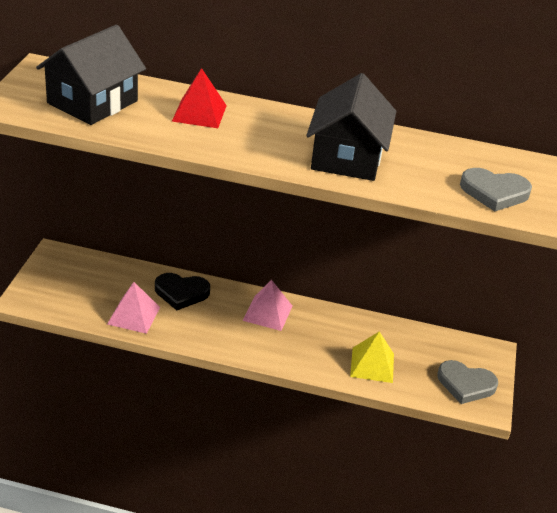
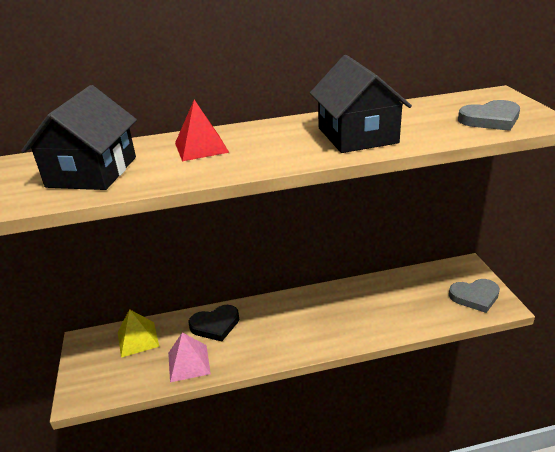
camera: 20 degrees left, 5 degrees down
(267, 313) = (294, 310): pink pyramid -> none
(372, 365) = (402, 313): yellow pyramid -> yellow pyramid (137, 339)

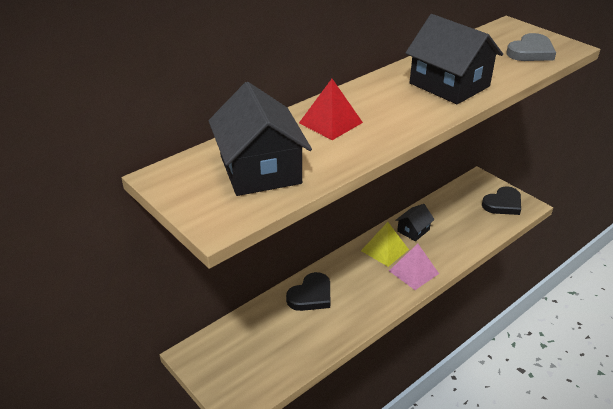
camera: 30 degrees left, 5 degrees up
(137, 339) = (247, 333): yellow pyramid -> yellow pyramid (384, 250)
(188, 363) = (317, 337): pink pyramid -> pink pyramid (413, 272)
(357, 296) = (413, 230): none -> black house
(475, 297) = (503, 204): grey heart -> black heart

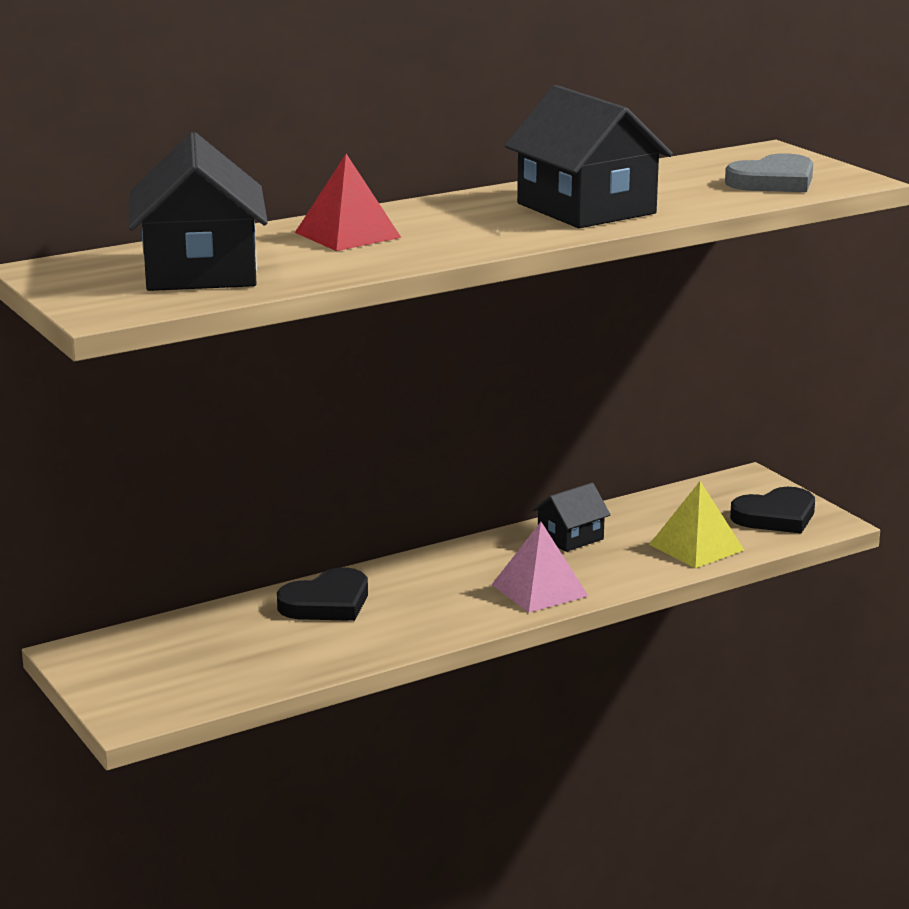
camera: 10 degrees right, 15 degrees down
(384, 250) = (499, 558): yellow pyramid -> yellow pyramid (696, 547)

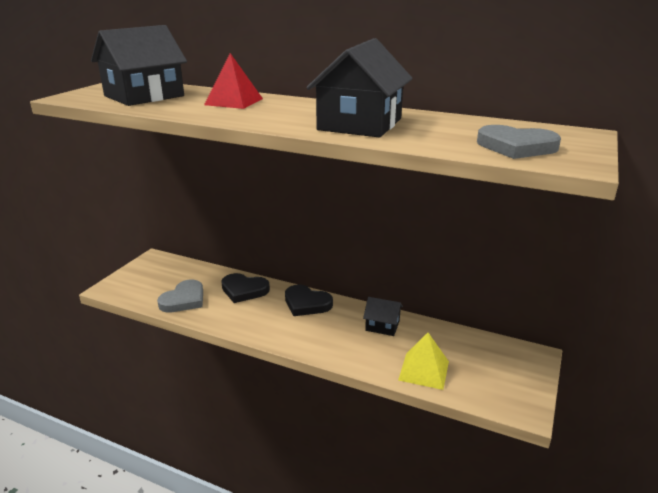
camera: 55 degrees right, 5 degrees up
(281, 657) = (184, 300): none -> grey heart
(539, 590) = (314, 339): pink pyramid -> none
(776, 516) = (502, 385): black heart -> black heart (306, 303)

